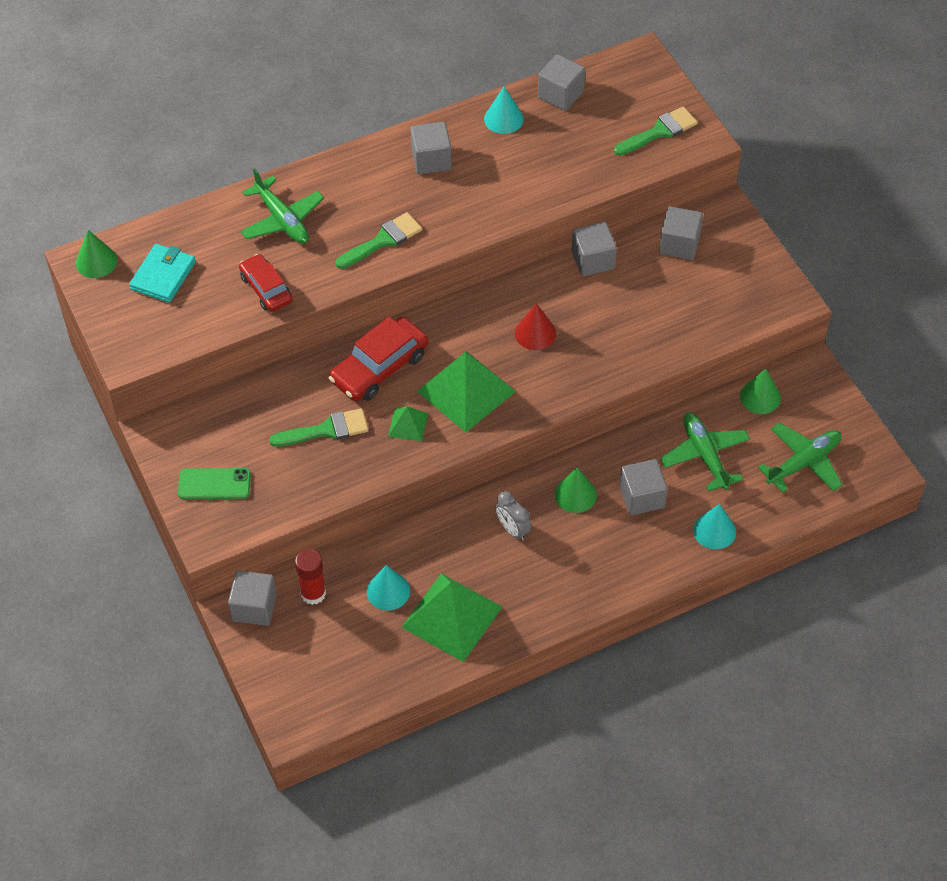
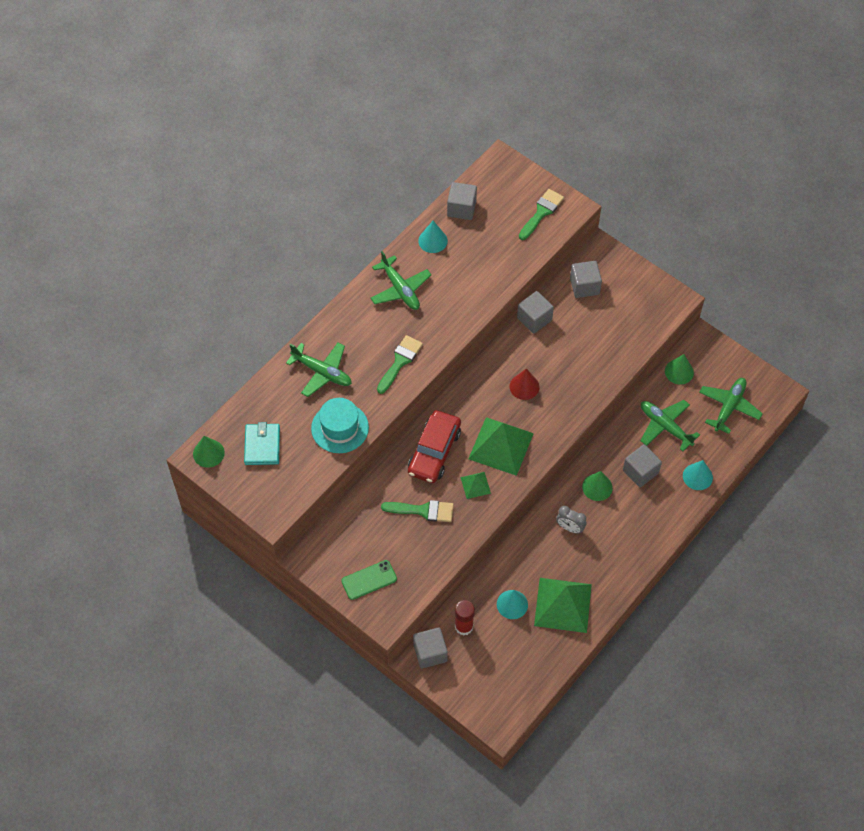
camera: 25 degrees left, 5 degrees up
(266, 289) = (340, 428): red car -> turquoise hat
(326, 430) = (423, 510): green brush -> green brush turned 45 degrees clockwise
(431, 160) = (400, 289): grey cube -> green plane

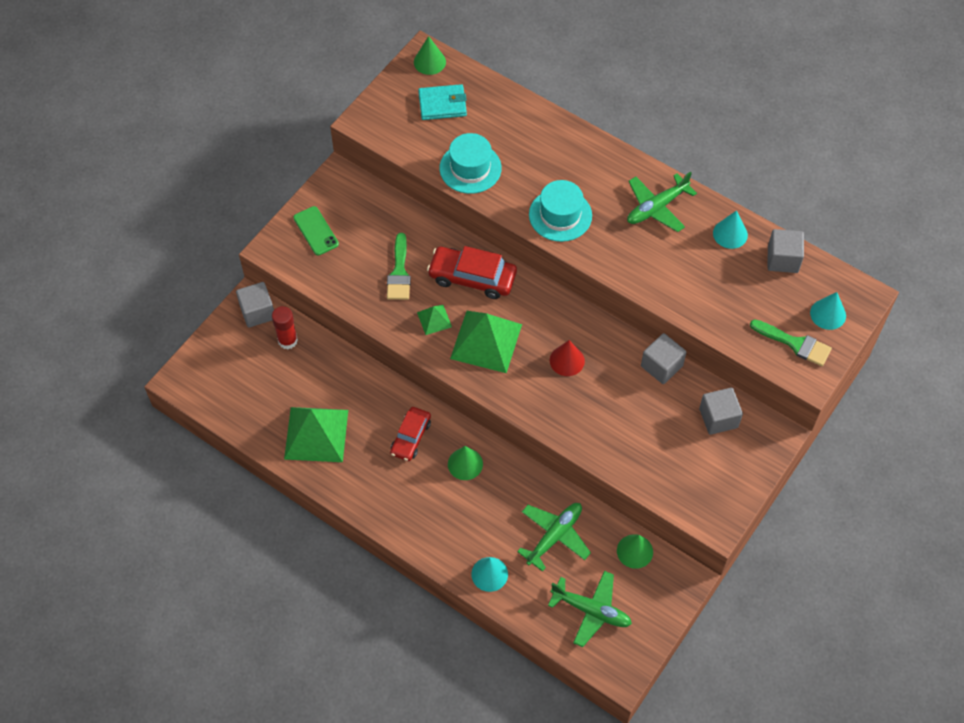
camera: 85 degrees right, 0 degrees up
(322, 372) = (537, 146): green plane -> none
(400, 361) = (560, 215): green brush -> turquoise hat
(512, 604) = (315, 384): turquoise cone -> turquoise cone (828, 314)
(570, 528) = (410, 437): grey clock -> red car
(640, 472) = (490, 510): grey cube -> none

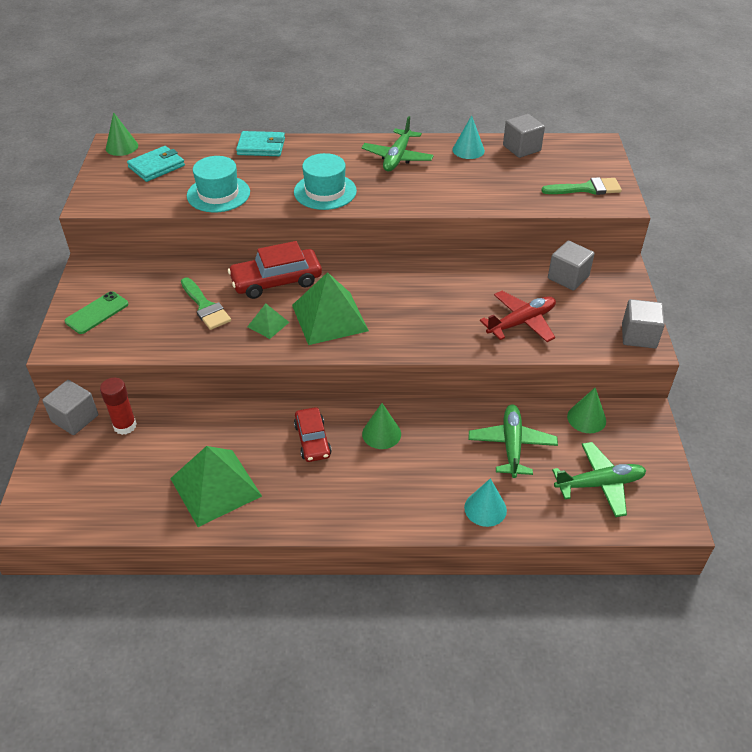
camera: 35 degrees left, 15 degrees down
(316, 231) = (97, 313): green phone -> green phone turned 75 degrees counterclockwise
(547, 126) = (261, 147): none -> turquoise wallet
(567, 360) = (411, 298): red cone -> none
(635, 439) = (521, 322): none -> red plane
(661, 366) = (490, 266): grey cube -> grey cube (639, 336)
(828, 314) = (588, 163): turquoise cone -> none

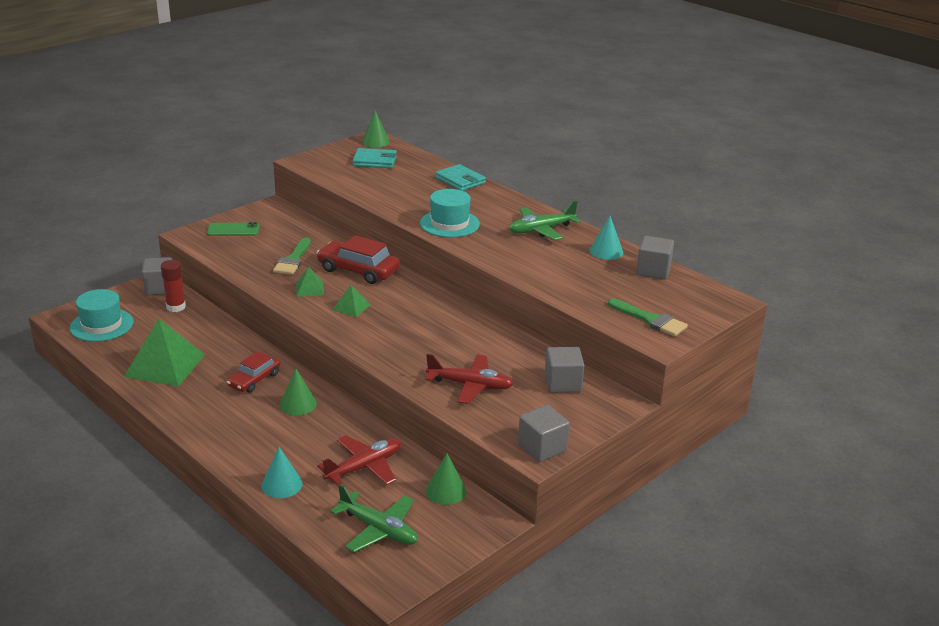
camera: 45 degrees right, 15 degrees down
(218, 194) = (381, 192): turquoise hat -> turquoise hat (101, 325)
(330, 317) = (351, 307): green pyramid -> green pyramid, size x0.48
(512, 445) = (364, 467): green plane -> red plane

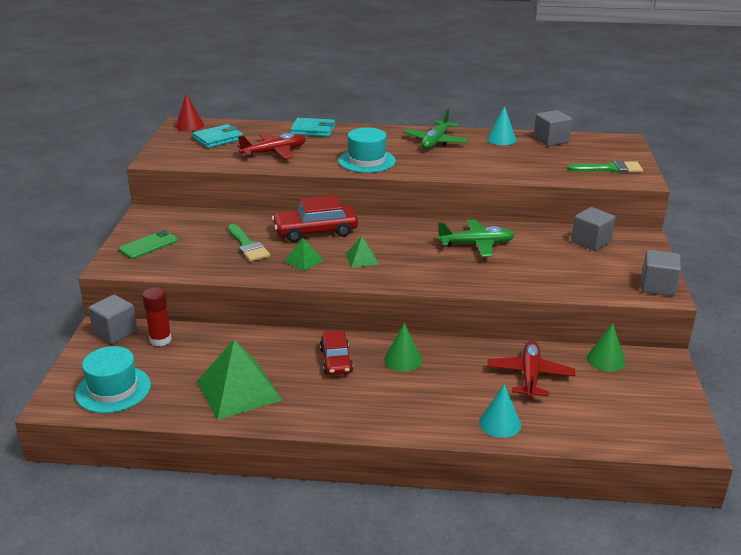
camera: 40 degrees left, 0 degrees up
(375, 142) = (189, 125): green cone -> red cone
(378, 530) = (616, 411): green plane -> green plane (477, 244)
(470, 385) = (544, 271): red plane -> red plane (274, 152)

